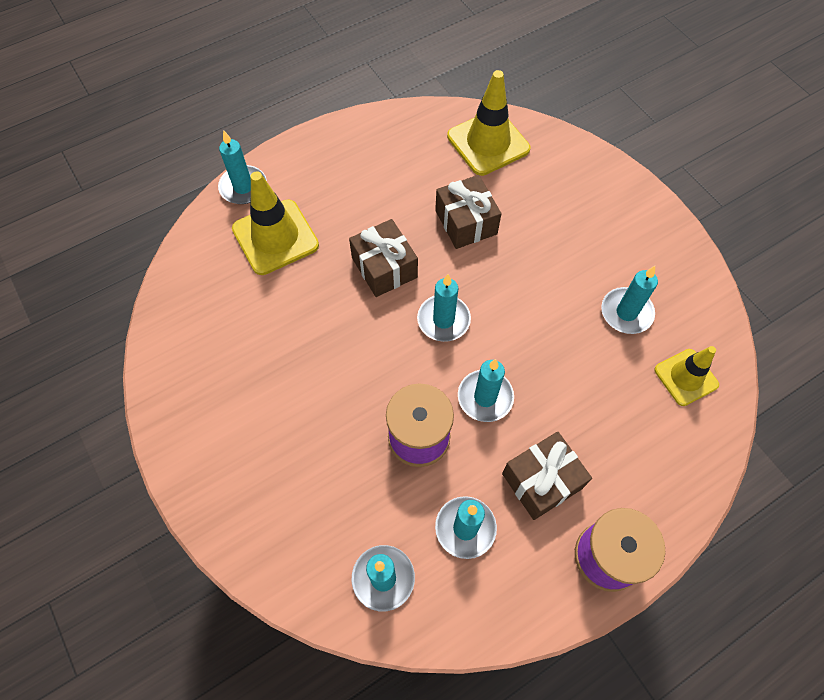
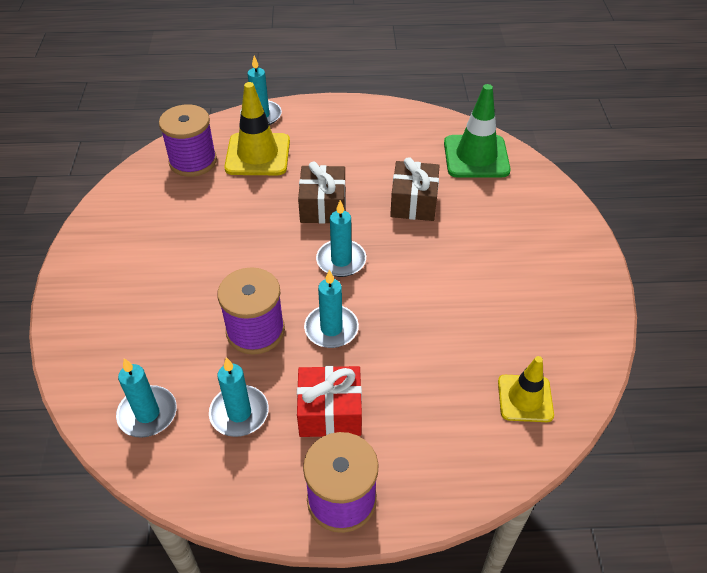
camera: 30 degrees right, 15 degrees down
(212, 277) = (193, 161): none -> purple spool
(488, 143) = (476, 157): yellow traffic cone -> green traffic cone
(542, 481) = (330, 412): brown gift -> red gift
(626, 312) = (506, 324): turquoise candle -> none

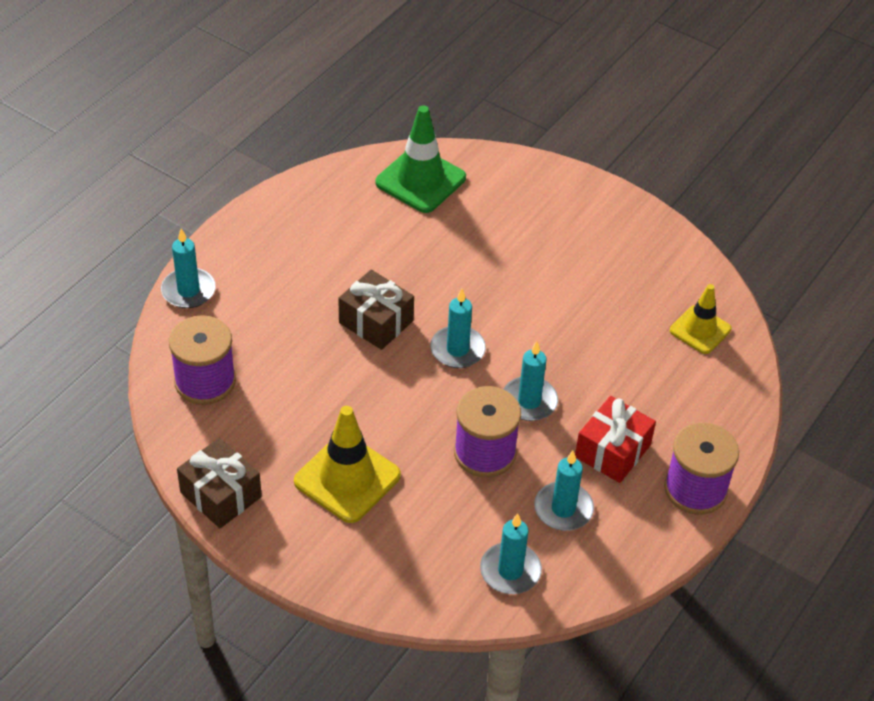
camera: 55 degrees left, 0 degrees up
(258, 155) = (249, 327): yellow traffic cone -> yellow traffic cone (347, 478)
(413, 202) = (435, 259): brown gift -> brown gift (221, 495)

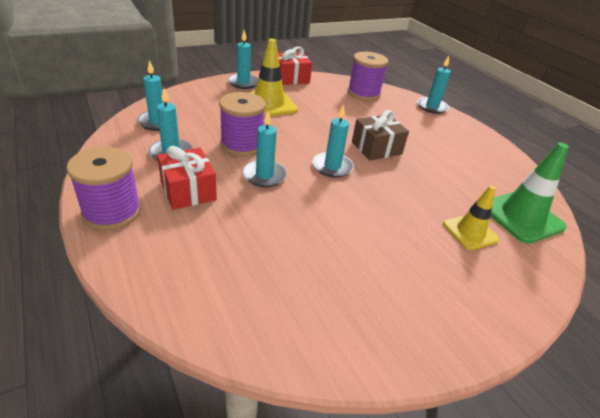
camera: 115 degrees right, 10 degrees down
(221, 495) = (291, 78): brown gift -> red gift
(297, 547) = (243, 83): none -> turquoise candle
(700, 330) = (255, 307): yellow traffic cone -> yellow traffic cone (470, 232)

